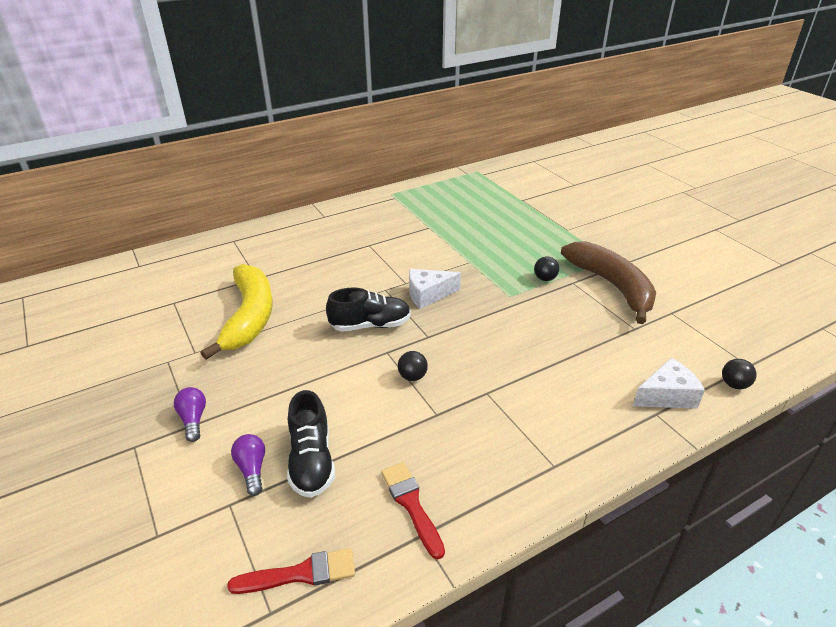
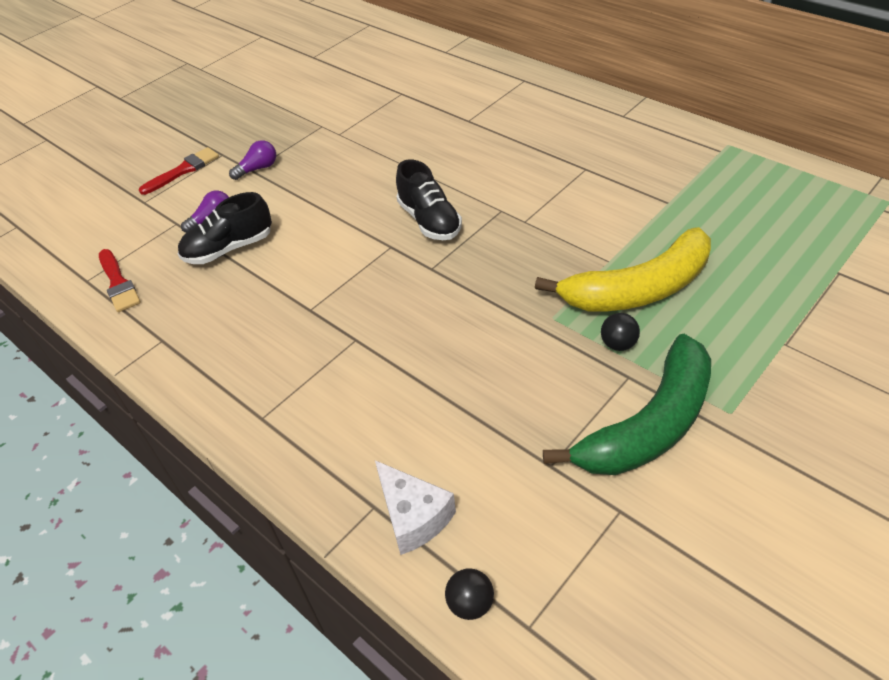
camera: 75 degrees right, 10 degrees up
(249, 317) = (402, 142): yellow banana -> yellow banana (637, 289)
(411, 505) = (193, 324): red brush -> red brush (183, 170)
(412, 376) = (359, 276): black ball -> none
(428, 294) = (511, 246): white cheese -> none
(612, 286) = (648, 425): brown banana -> green banana

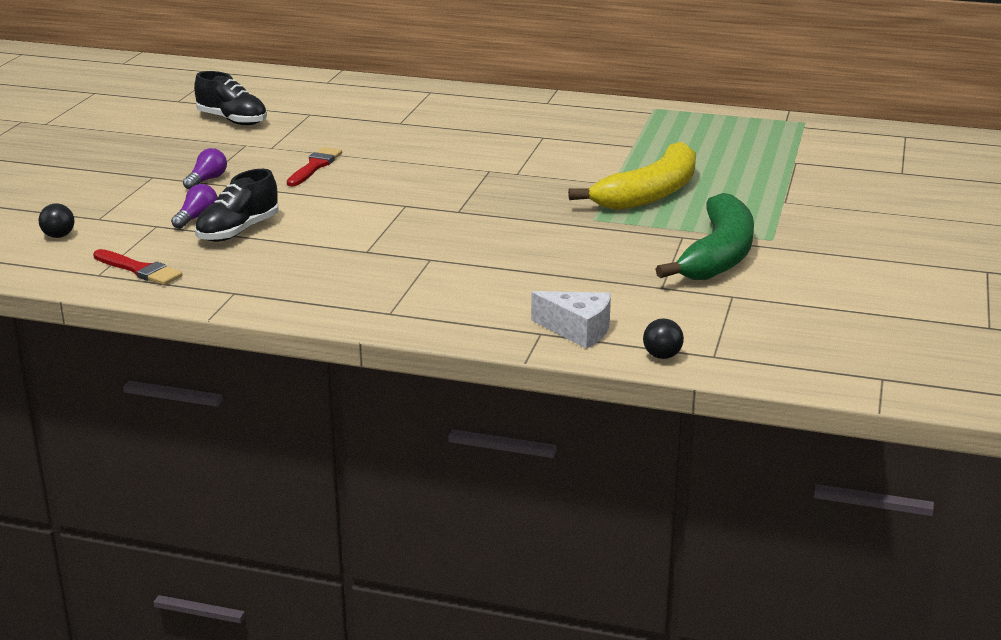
camera: 30 degrees left, 20 degrees down
(183, 170) = (119, 192): red brush -> red brush (315, 166)
(429, 221) = (427, 185): black shoe -> black shoe (232, 120)
(618, 344) = (659, 223): black ball -> black ball (59, 236)

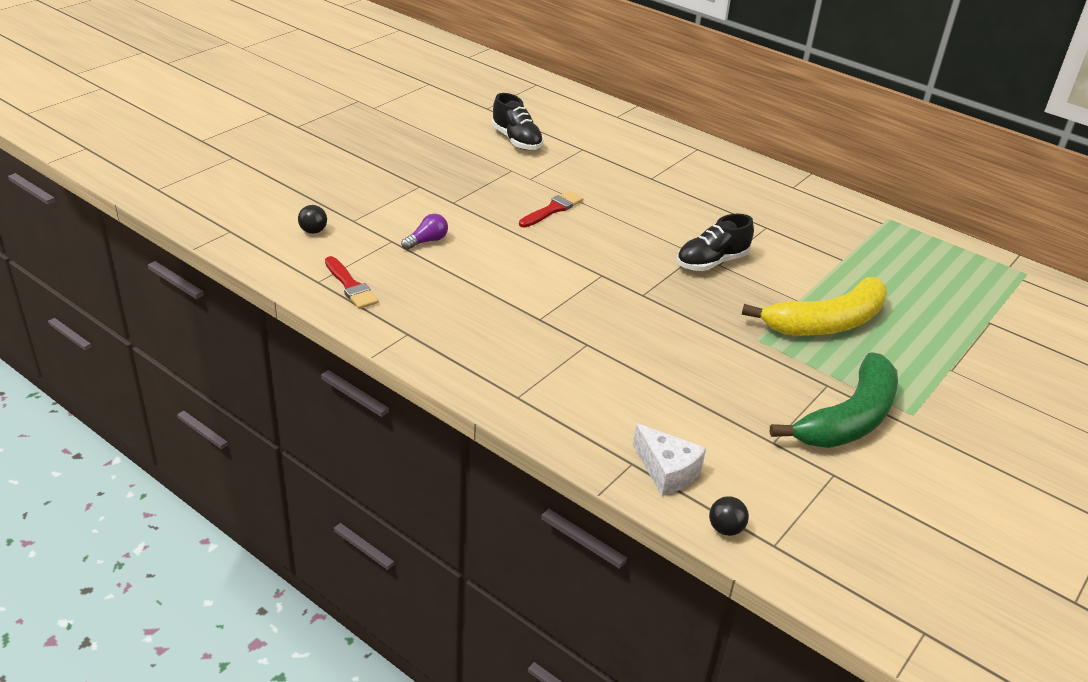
camera: 20 degrees right, 10 degrees up
(207, 180) = (459, 201): purple light bulb -> none
(238, 231) = (450, 265): black shoe -> black shoe (711, 262)

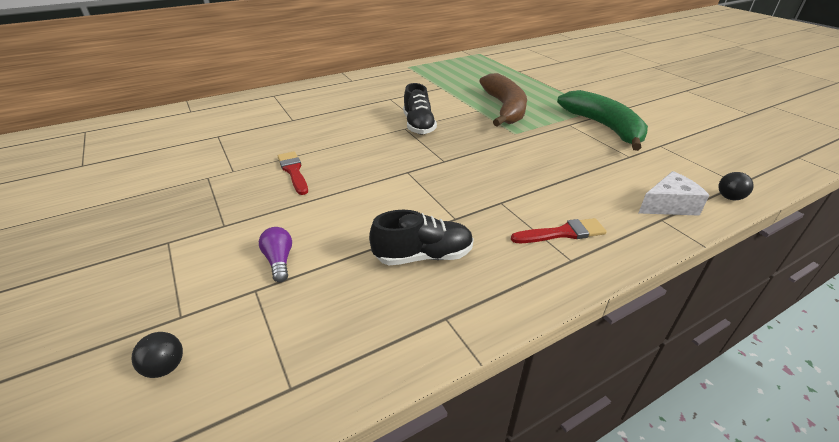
camera: 65 degrees left, 0 degrees up
(351, 286) = (323, 352): red brush -> red brush (562, 233)
(516, 140) = (162, 163): black shoe -> black shoe (423, 256)
(825, 323) = (504, 108): yellow banana -> brown banana

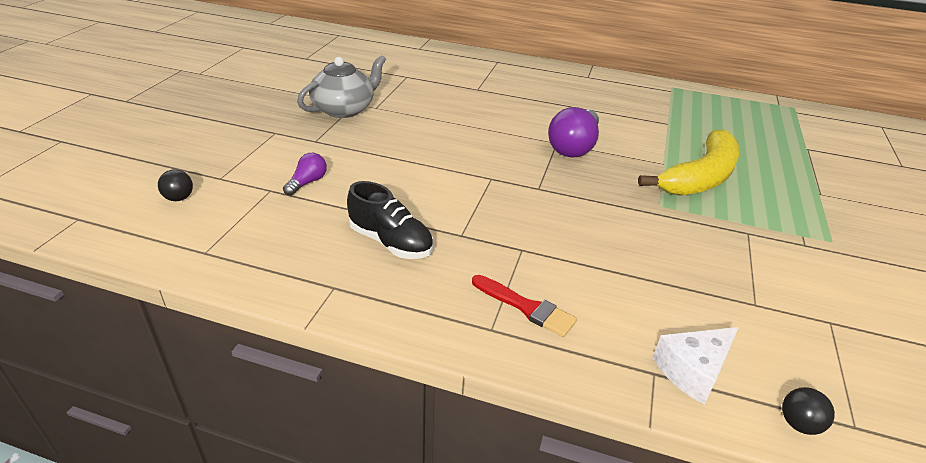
camera: 45 degrees right, 0 degrees up
(205, 186) = (344, 109): none -> grey teapot
(293, 171) = (411, 129): red brush -> none
(418, 125) = (574, 147): black shoe -> purple light bulb
(504, 108) = (699, 177): brown banana -> yellow banana
(604, 127) = (791, 261): green banana -> none
(668, 205) = (693, 371): white cheese -> white cheese turned 120 degrees clockwise

